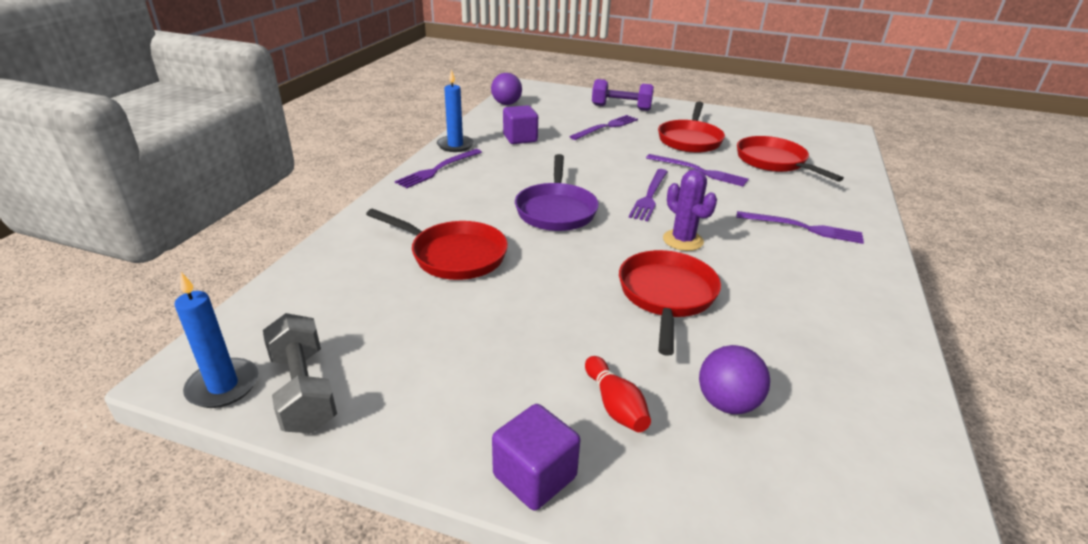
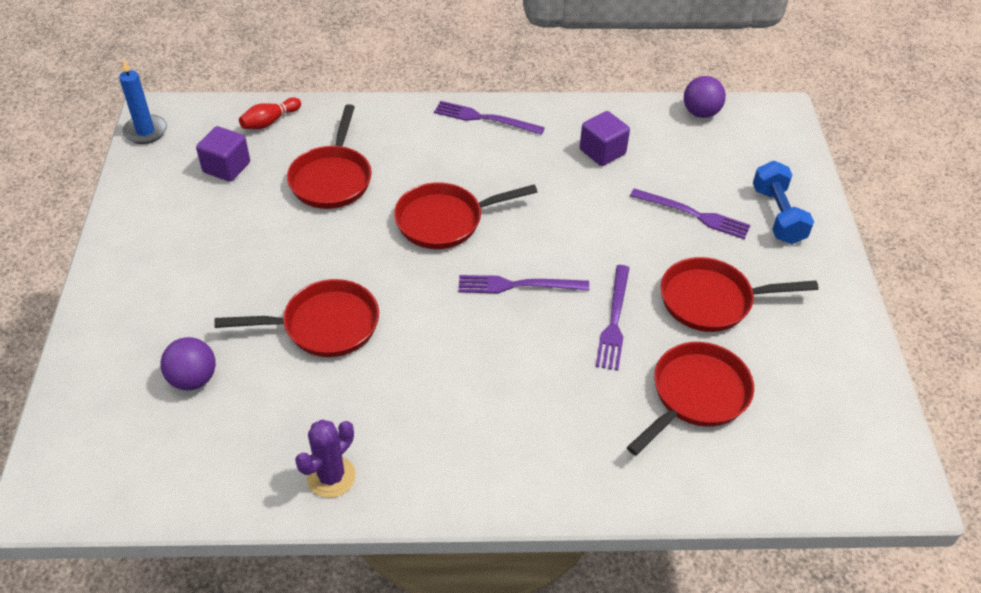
camera: 70 degrees right, 15 degrees up
(303, 391) = (150, 165): grey dumbbell -> none
(455, 145) = (548, 111): blue candle -> none
(534, 476) = (102, 289): purple cube -> purple cube (226, 167)
(556, 210) = (445, 221): purple pan -> red pan
(615, 405) = (174, 315): red bowling pin -> red bowling pin (270, 121)
(621, 108) = (777, 215): purple dumbbell -> blue dumbbell
(683, 240) = (431, 325): purple cactus -> purple cactus (331, 477)
(803, 228) = (513, 428): purple fork -> none

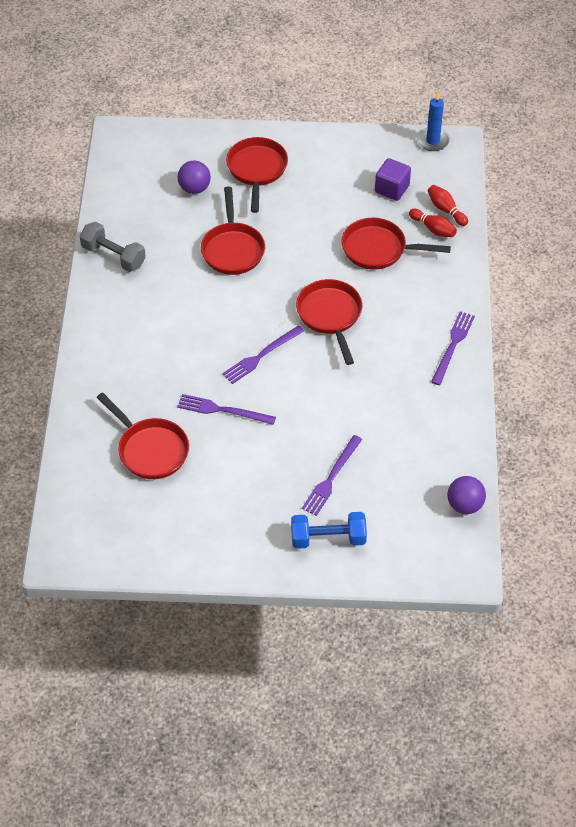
camera: 95 degrees right, 5 degrees up
(301, 132) = (433, 229): none -> red bowling pin
(331, 477) = (113, 256): purple cactus -> grey dumbbell
(518, 285) = (261, 356): purple fork -> purple fork turned 135 degrees counterclockwise
(602, 152) = (410, 424): purple cube -> none
(712, 300) = (237, 474): red pan -> red pan (257, 170)

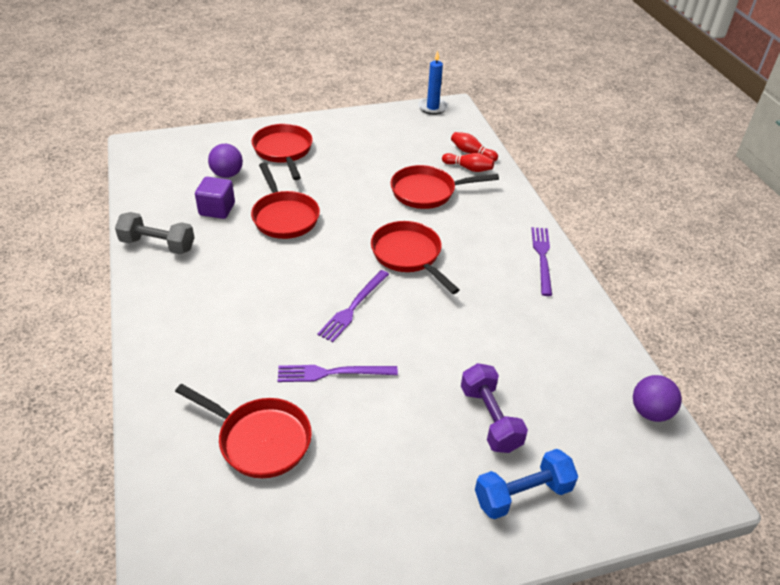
camera: 20 degrees left, 10 degrees down
(331, 478) = (490, 418): purple fork -> purple dumbbell
(392, 189) = (415, 145): purple cube -> purple cube (217, 209)

